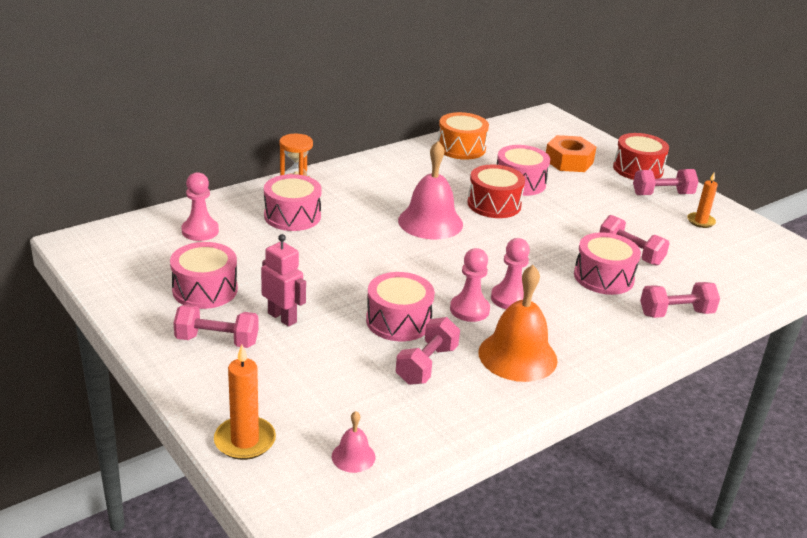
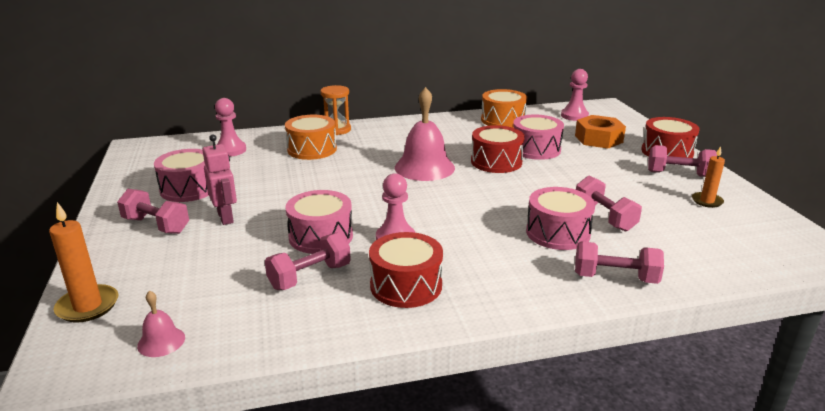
camera: 25 degrees right, 5 degrees down
(292, 216) = (312, 149): pink drum -> orange drum
(510, 298) = (443, 236): pink pawn -> pink pawn (574, 116)
(517, 356) = (406, 285): orange bell -> red drum

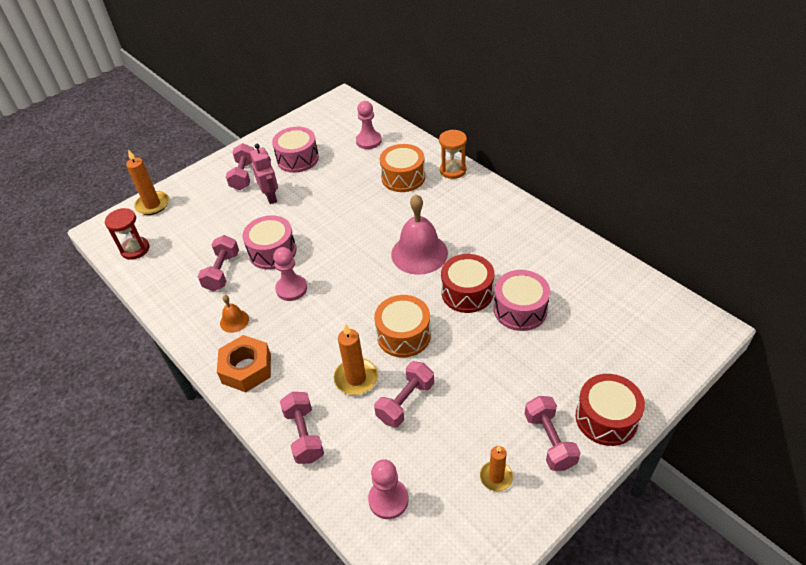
camera: 65 degrees right, 20 degrees up
(161, 341) = (135, 249): pink bell -> red hourglass
(226, 217) = (270, 197): pink robot -> pink robot turned 60 degrees counterclockwise
(310, 276) = (222, 272): pink dumbbell -> pink dumbbell turned 75 degrees clockwise
(406, 285) = (234, 321): red drum -> orange bell
(503, 120) = (576, 260): orange drum -> orange drum (403, 335)
(558, 233) = (356, 378): pink drum -> orange candle
(574, 116) = (645, 310): pink pawn -> pink pawn (388, 499)
(598, 139) = (592, 350): orange nut -> orange nut (246, 369)

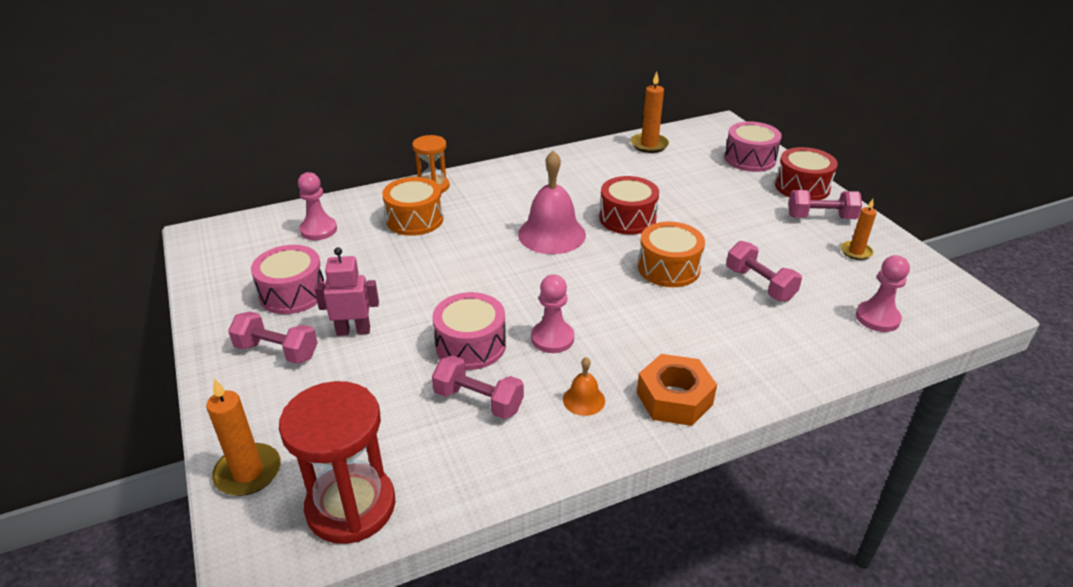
camera: 75 degrees left, 10 degrees down
(135, 249) = (351, 506): red hourglass -> red hourglass, size x1.66
(304, 435) = (789, 363): pink dumbbell -> none
(356, 378) = (718, 311): orange candle -> orange candle (649, 145)
(520, 309) = (665, 196): pink drum -> pink drum (750, 159)

